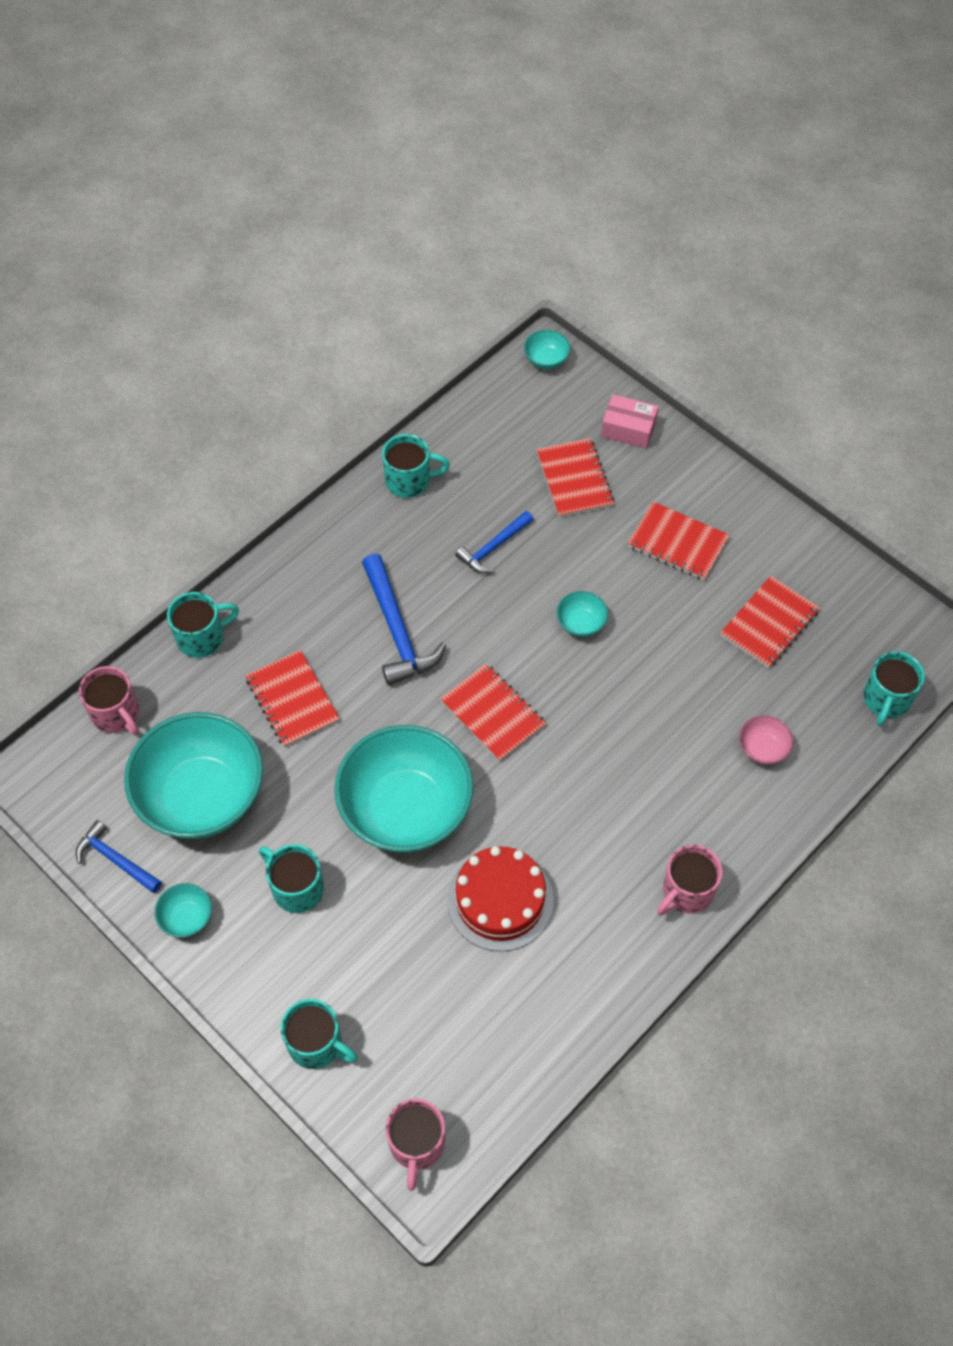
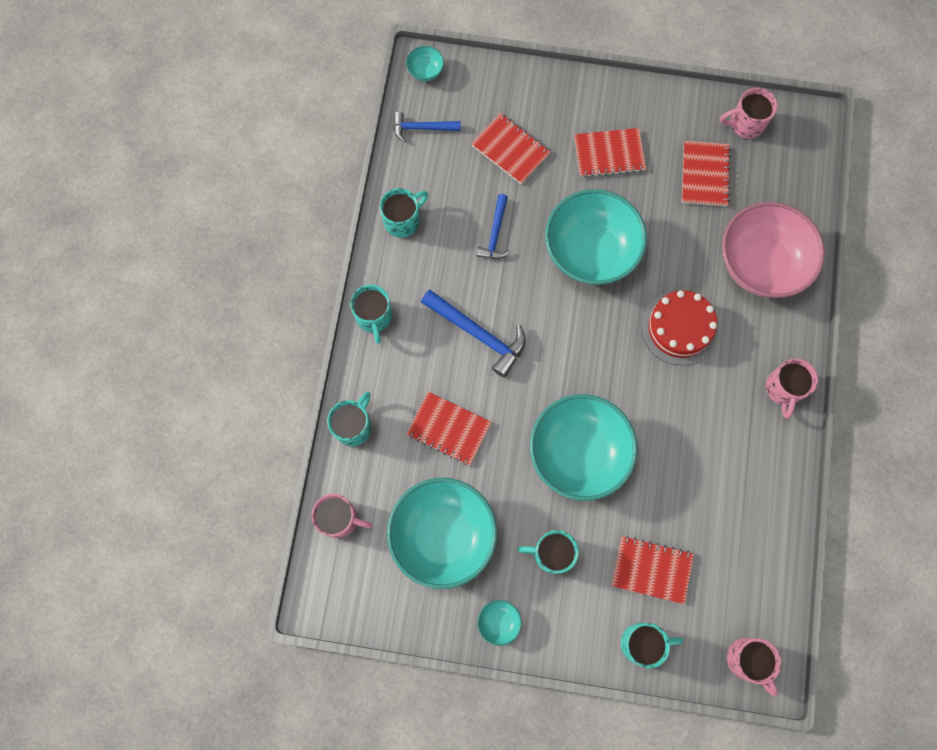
camera: 35 degrees left, 15 degrees up
(116, 859) = (422, 617): blue hammer -> blue hammer (422, 128)
(492, 714) = (582, 351): red notebook -> red notebook (651, 570)
(500, 900) = (680, 472): red cake -> red cake (679, 328)
(581, 623) = (590, 251): turquoise bowl -> turquoise bowl, size x2.47
(628, 429) = (518, 90): pink box -> none
(762, 748) = (760, 263): pink bowl -> pink bowl, size x2.47
(857, 600) = (745, 124): none -> pink mug
(886, 700) = (808, 181): turquoise mug -> turquoise mug (374, 317)

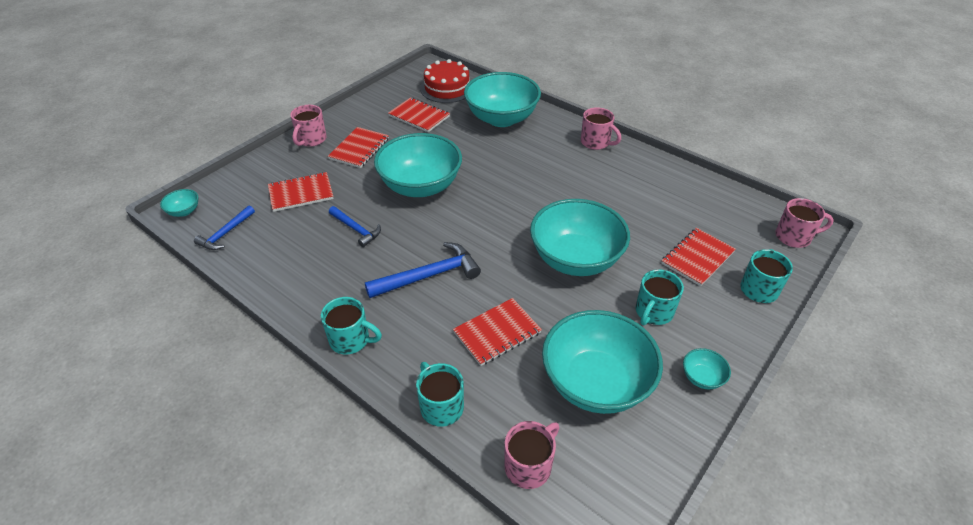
camera: 60 degrees left, 30 degrees down
(403, 220) = (286, 280): turquoise mug -> none
(679, 328) = (516, 169): red cake -> red cake (447, 88)
(745, 124) = (403, 89): pink mug -> pink mug (311, 140)
(760, 263) = (501, 118): pink bowl -> turquoise bowl

